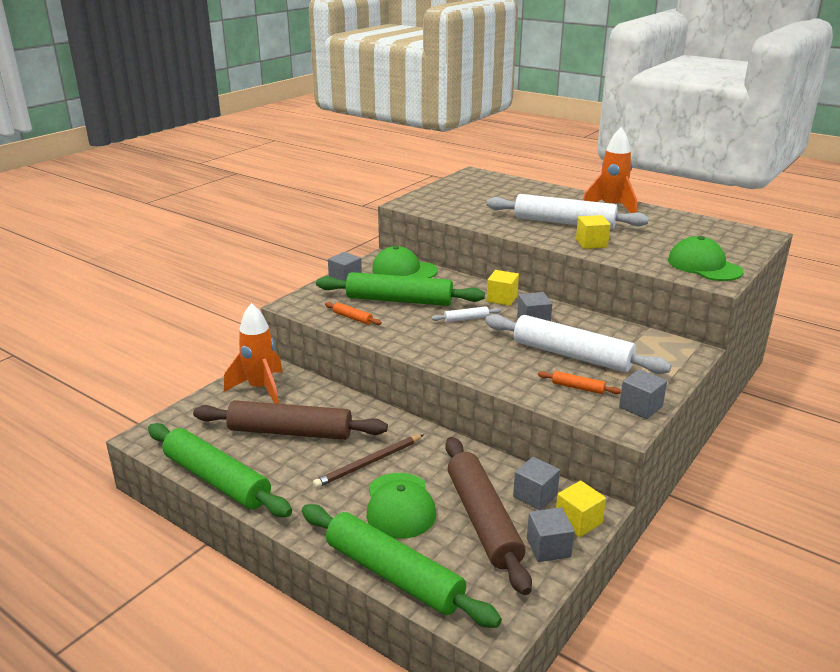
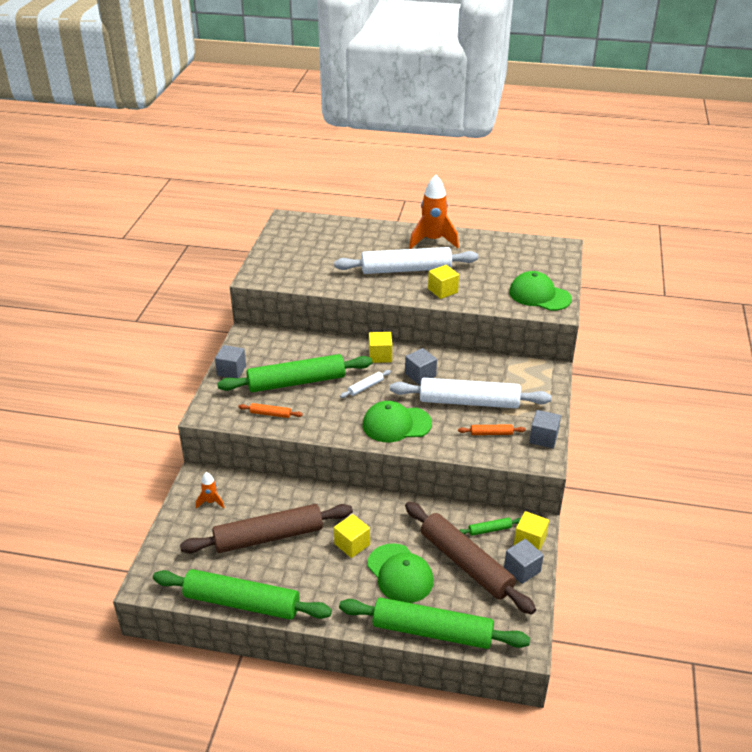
camera: 25 degrees left, 10 degrees up
(261, 389) = (211, 502): orange rocket -> orange rocket, size x0.48
(369, 463) = (352, 544): brown pencil -> yellow cube
(404, 270) = (276, 344): green cap -> green cap (396, 424)
(535, 496) = (489, 530): grey cube -> green rolling pin

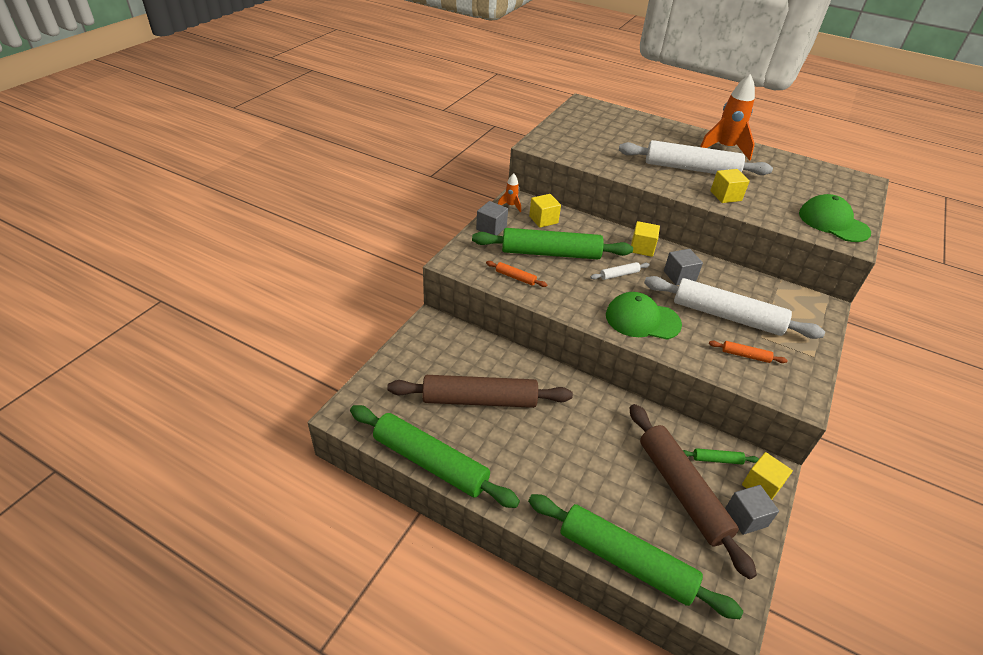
camera: 15 degrees right, 5 degrees up
(211, 502) = (435, 349): orange rocket -> orange rocket (510, 206)
(352, 544) = (562, 432): yellow cube -> yellow cube (543, 220)
(400, 573) = (605, 480): green cap -> none
(543, 438) = (805, 376): grey cube -> none

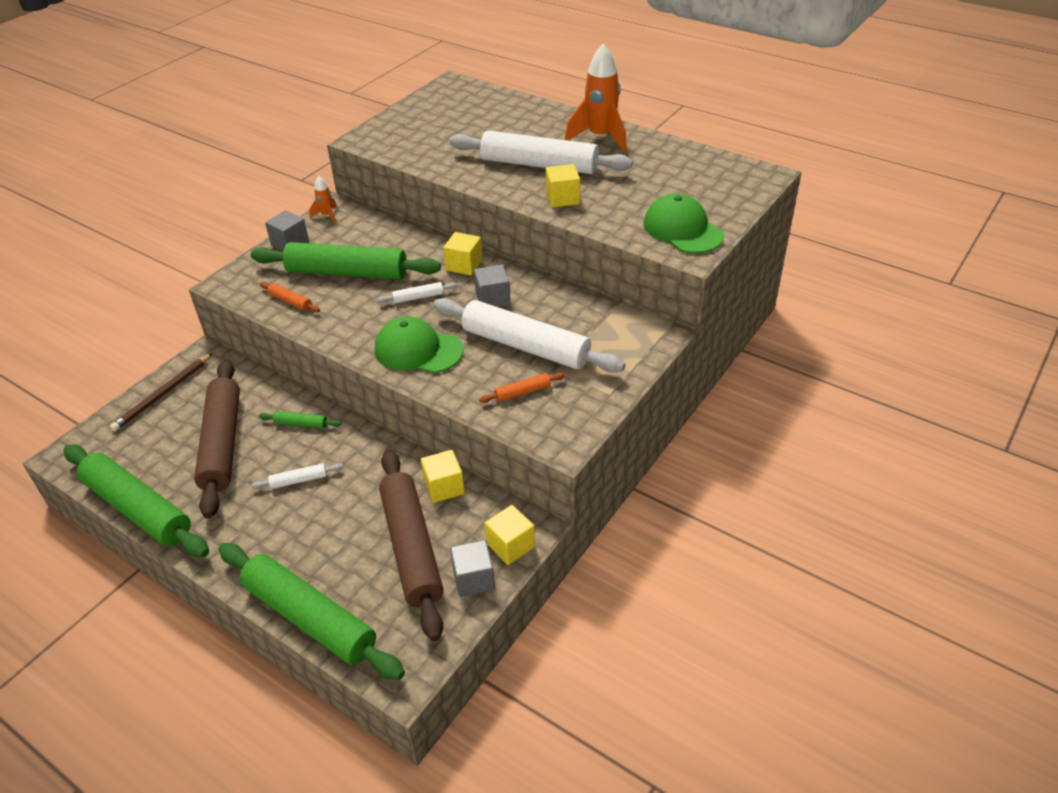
camera: 10 degrees right, 0 degrees up
(410, 356) = (163, 394): none -> brown pencil
(479, 400) = (222, 443): brown rolling pin -> brown rolling pin turned 75 degrees clockwise
(543, 220) = (359, 232): yellow cube -> yellow cube (444, 487)
(559, 432) = (298, 480): none -> white rolling pin
(717, 459) = (471, 515): green rolling pin -> green rolling pin (301, 424)
(745, 355) = (522, 392): orange rolling pin -> orange rolling pin turned 45 degrees counterclockwise

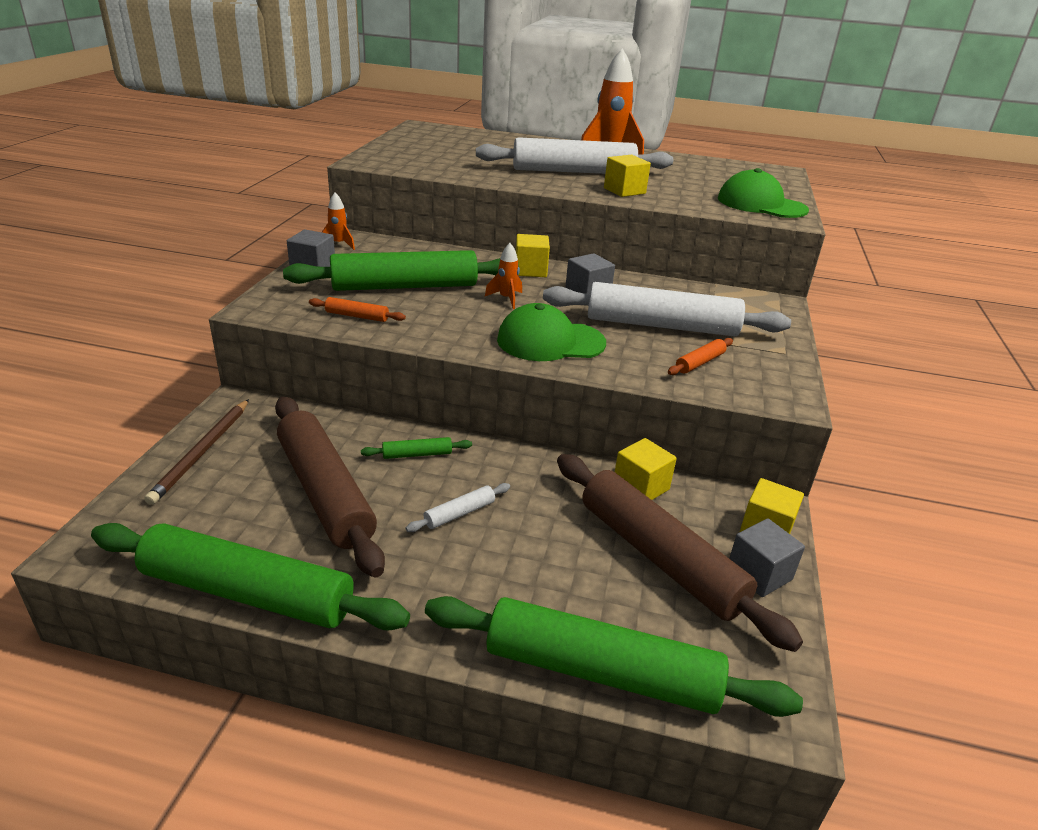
camera: 25 degrees left, 10 degrees down
(418, 297) = (506, 299): white rolling pin -> orange rocket

